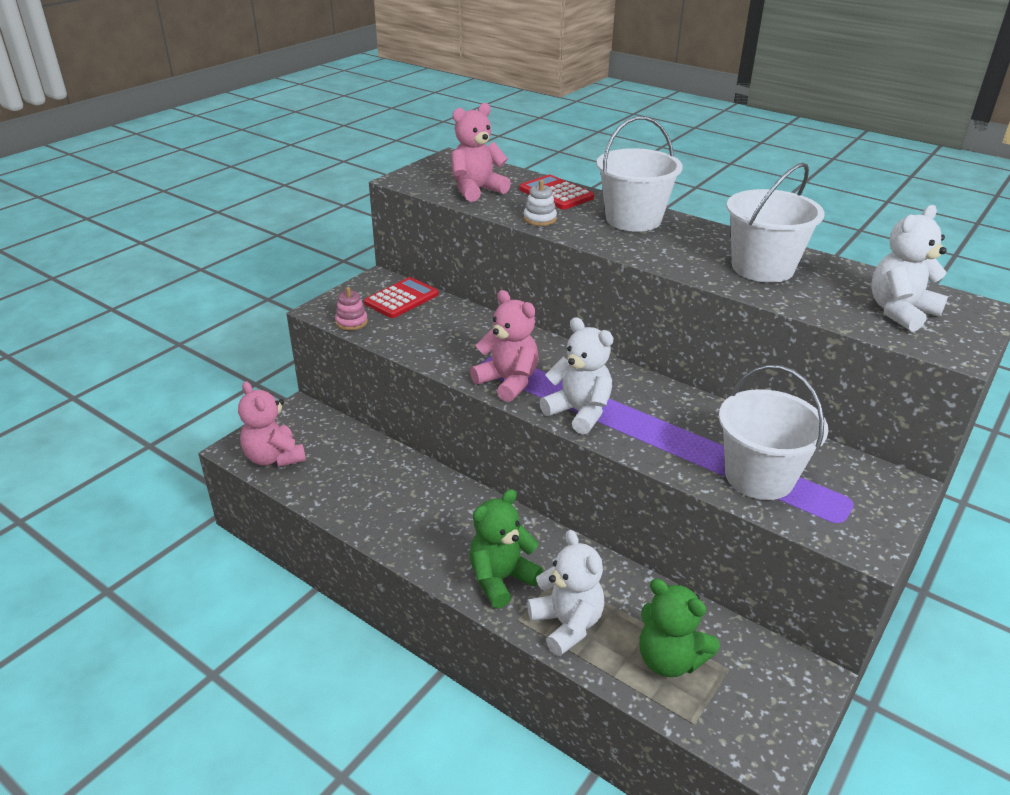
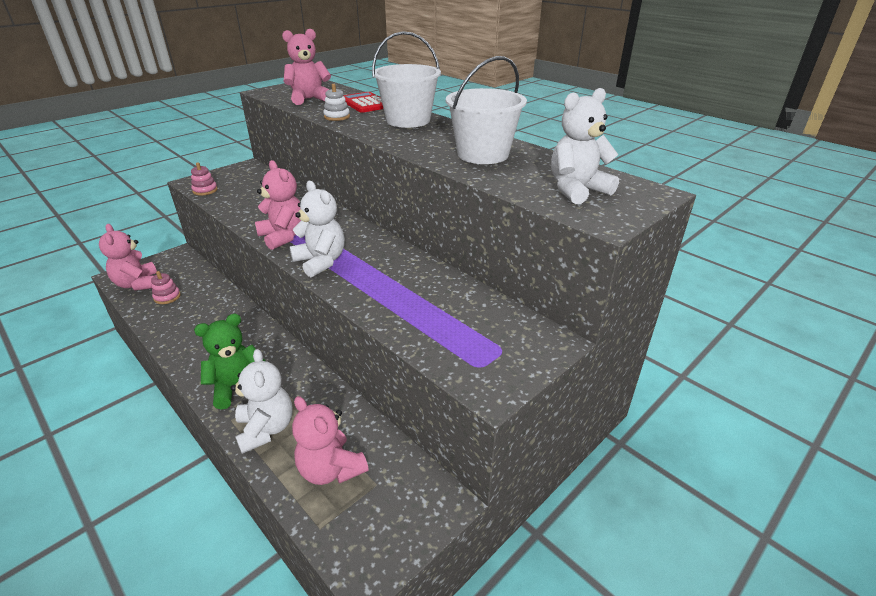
camera: 10 degrees right, 0 degrees up
(328, 471) = (167, 297): none -> pink stacking toy
(401, 299) = (252, 178): red calculator -> none
(669, 659) = (331, 469): green teddy bear -> pink teddy bear
(759, 476) = (432, 322): white bucket -> none

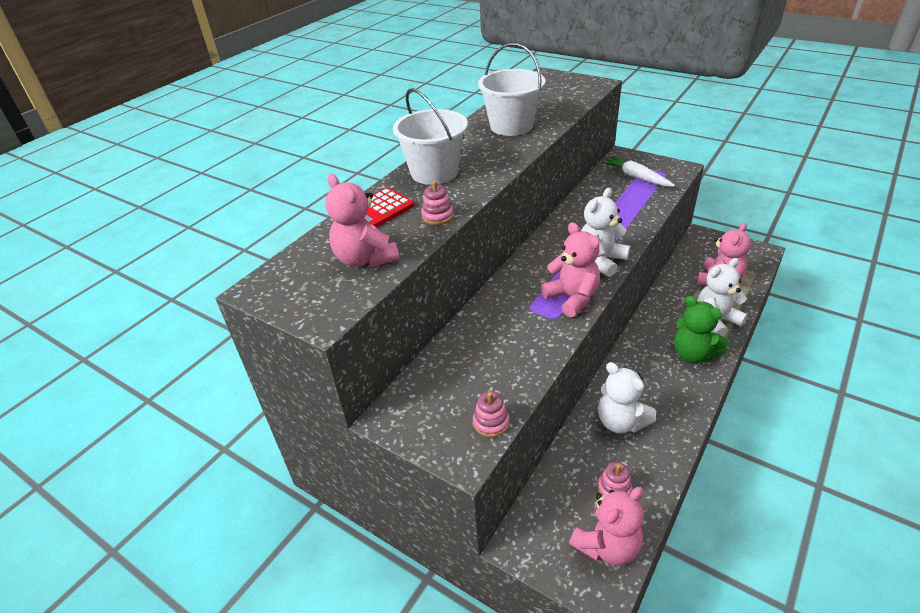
camera: 100 degrees left, 5 degrees up
(283, 236) = (572, 298): pink teddy bear -> pink teddy bear turned 105 degrees clockwise
(337, 117) = (437, 216): white stacking toy -> pink stacking toy
(479, 334) = (636, 177): none -> white carrot
(577, 190) = (558, 92): white teddy bear -> white teddy bear (620, 422)

